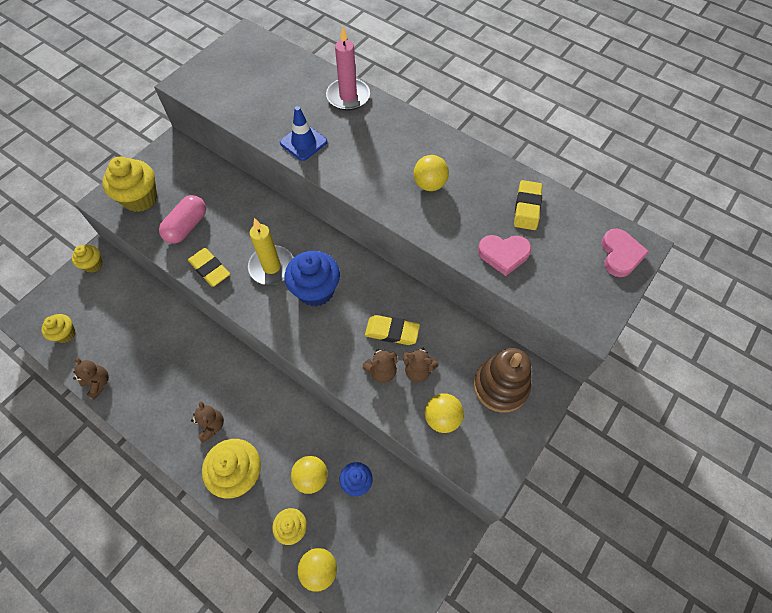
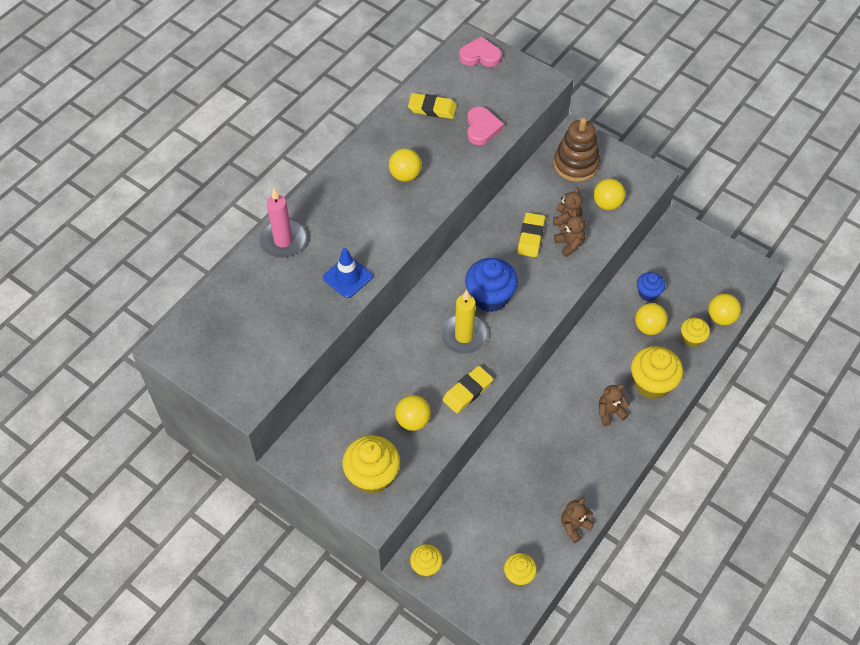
camera: 90 degrees left, 5 degrees down
(187, 226) = (413, 421): pink capsule -> yellow ball

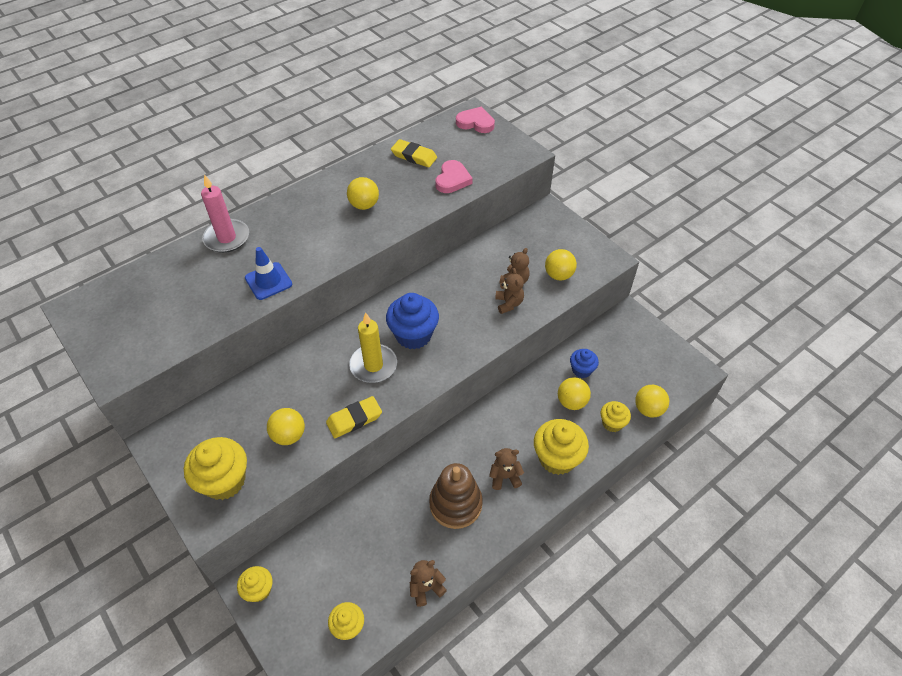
camera: 15 degrees right, 5 degrees down
(531, 237) = (474, 289): yellow eraser -> none
(576, 164) = (541, 235): brown stacking toy -> brown stacking toy (455, 504)

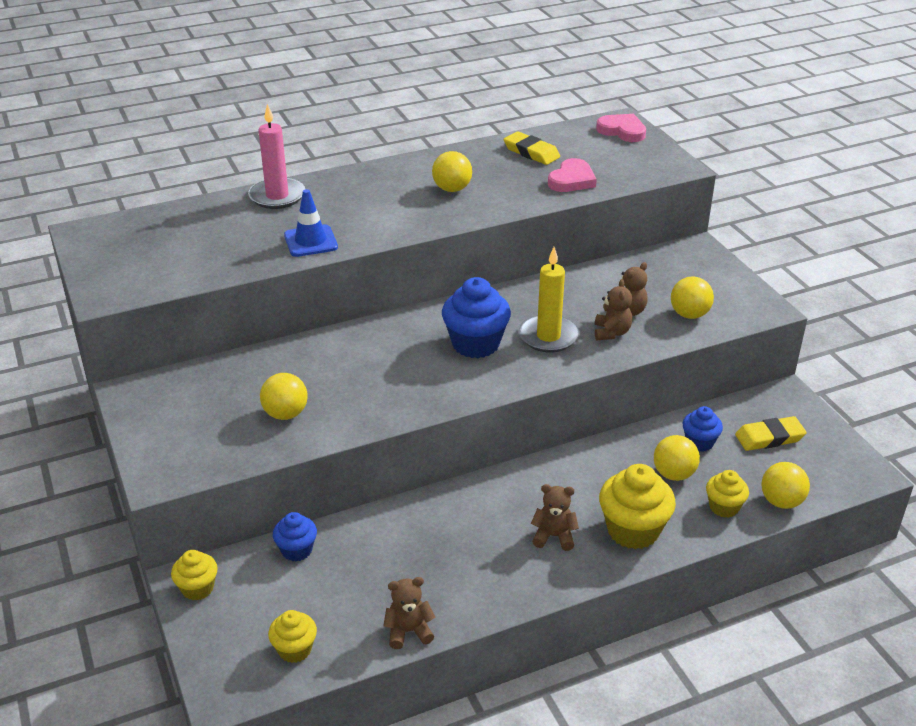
camera: 15 degrees right, 15 degrees down
(224, 481) = (193, 443): yellow cupcake -> none
(323, 535) = (297, 550): none -> blue cupcake
(354, 419) = (371, 413): yellow eraser -> yellow eraser (769, 437)
(373, 365) = (414, 365): yellow candle -> yellow candle (548, 336)
(455, 504) = (478, 552): brown stacking toy -> none

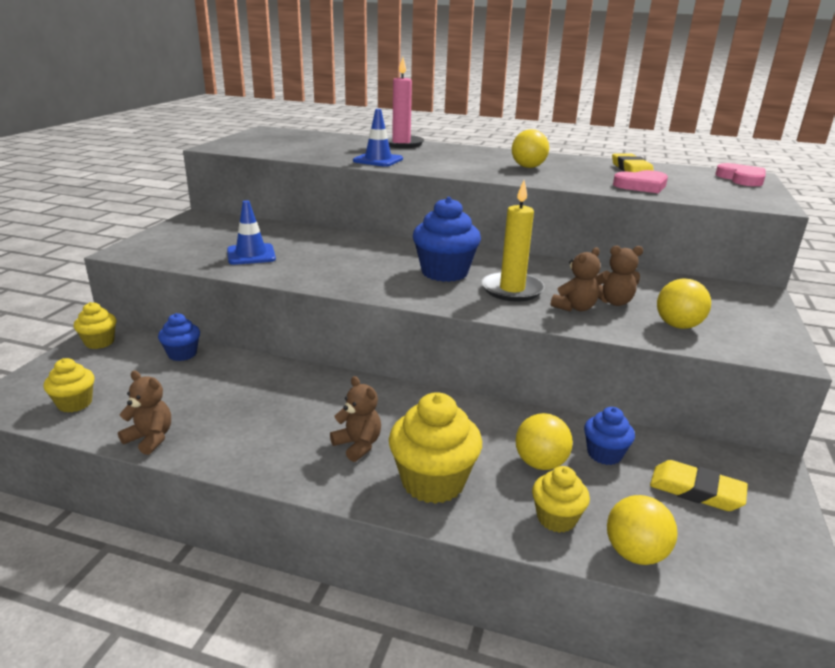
camera: 40 degrees right, 10 degrees down
(285, 414) = (251, 255): yellow ball -> blue traffic cone

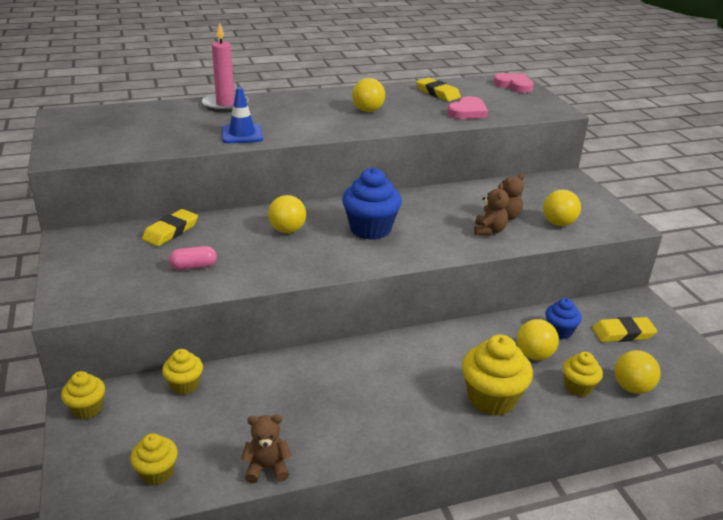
camera: 35 degrees left, 5 degrees up
(182, 354) = (184, 385): blue cupcake -> yellow cupcake
(251, 255) = (194, 266): blue traffic cone -> pink capsule
(273, 230) = (171, 231): none -> yellow eraser
(358, 445) = (418, 397): brown teddy bear -> none
(366, 253) = (287, 230): none -> yellow ball
(512, 290) = (434, 229): yellow candle -> none

